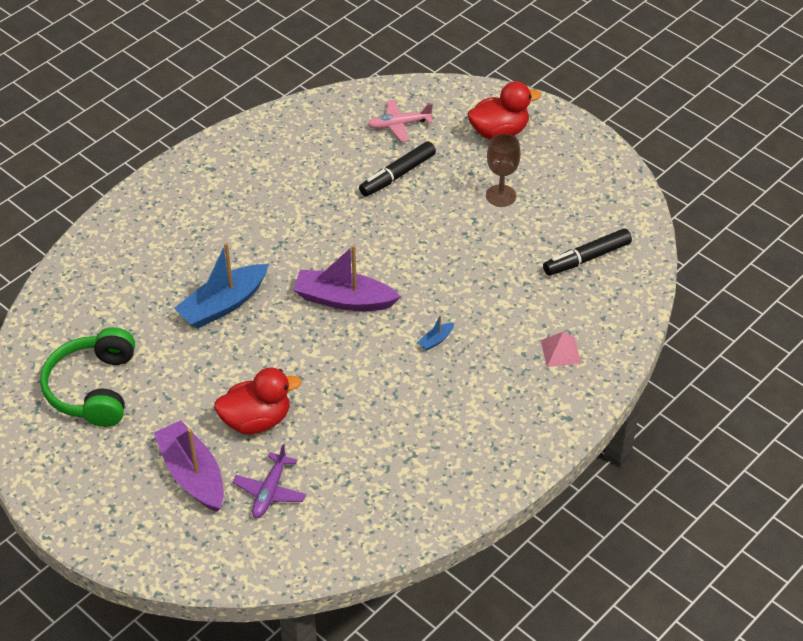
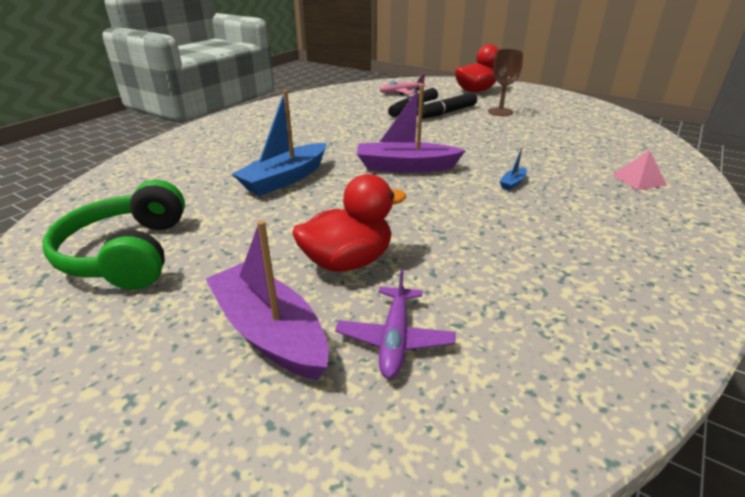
camera: 10 degrees left, 15 degrees down
(587, 258) = (598, 132): black marker -> black marker (447, 112)

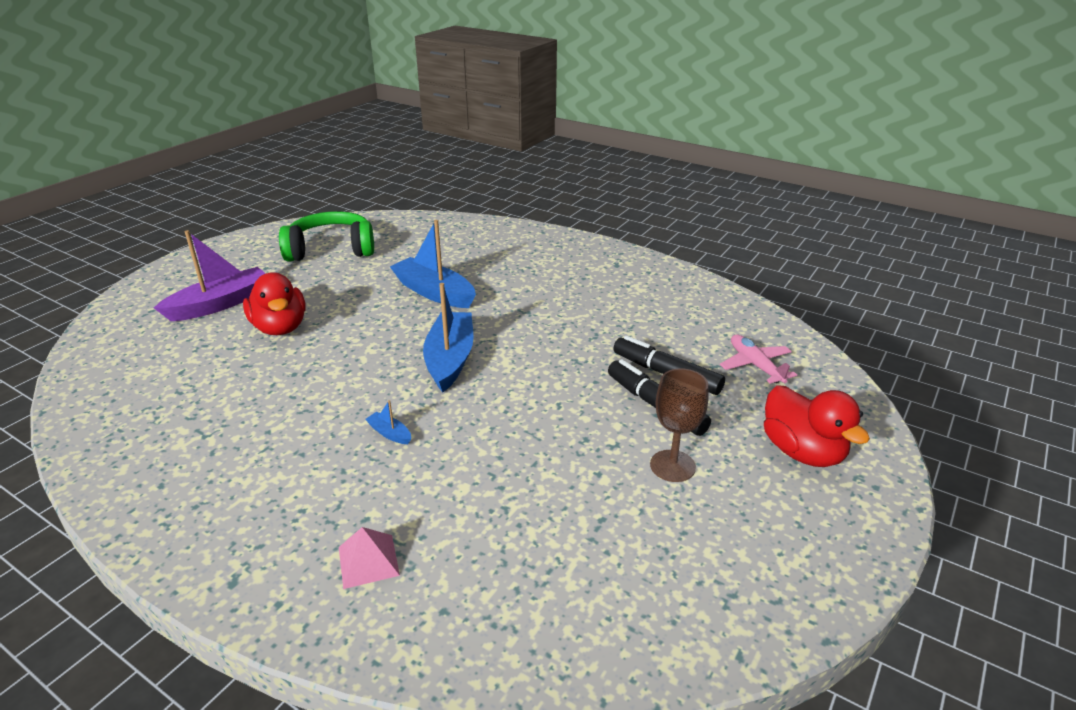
camera: 90 degrees right, 0 degrees up
(395, 339) = (184, 346): purple plane -> none
(405, 167) = (450, 359): purple boat -> blue boat

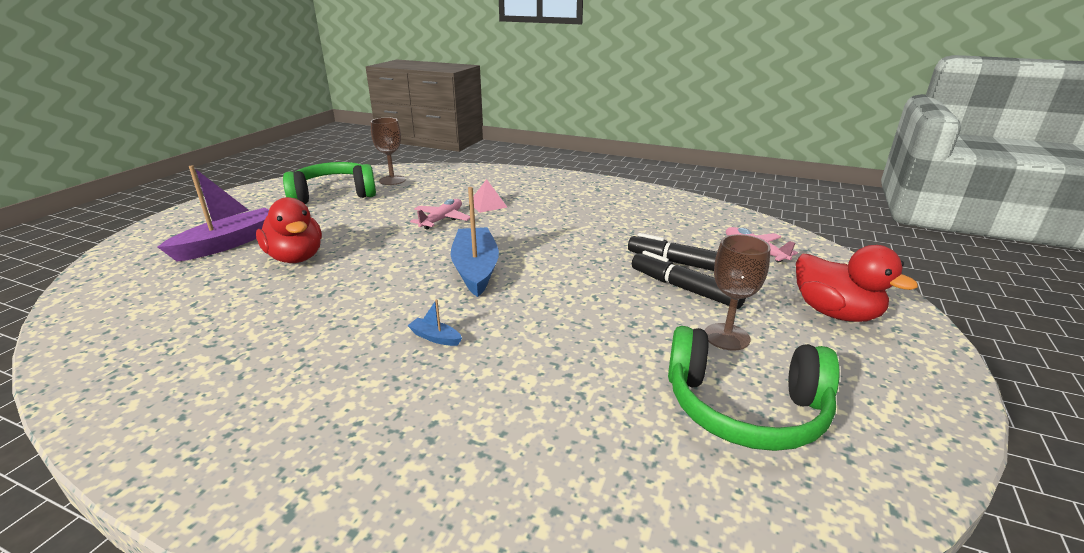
camera: 10 degrees left, 5 degrees down
(368, 561) = (450, 467): pink pyramid -> pink pyramid (488, 204)
(396, 234) = (392, 180): none -> brown goblet
(434, 292) = (442, 219): blue boat -> pink plane
(652, 542) = (744, 407): none -> green headphones

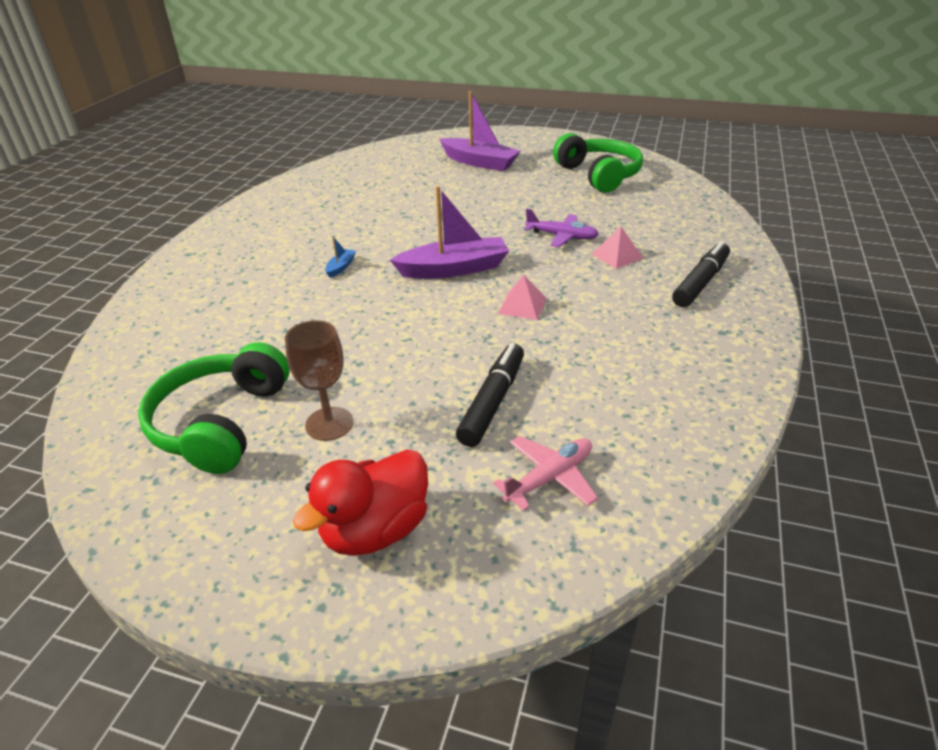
camera: 85 degrees right, 10 degrees up
(296, 258) = (460, 191): red duck -> none
(392, 180) = (657, 193): brown goblet -> none
(442, 219) = (562, 236): pink plane -> purple plane
(475, 269) = (454, 269): blue boat -> purple boat
(551, 244) = (522, 305): none -> pink pyramid
(684, 289) = (428, 400): black marker -> black marker (700, 282)

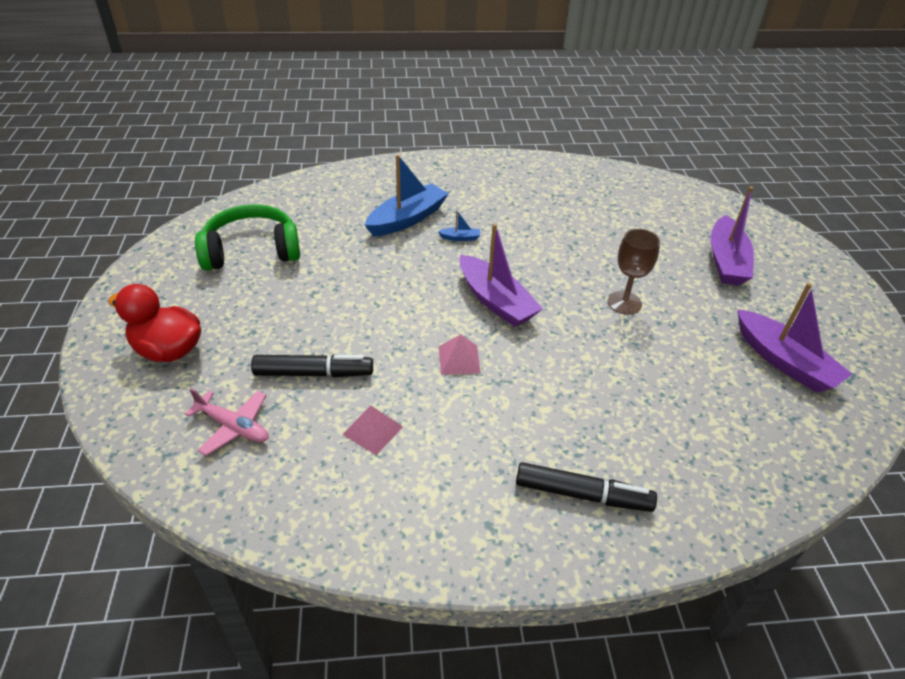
camera: 65 degrees right, 5 degrees up
(275, 292) = (407, 219): none -> blue boat
(329, 424) = (263, 297): brown goblet -> brown goblet (624, 303)
(562, 236) = (607, 360): purple plane -> none
(598, 175) = (784, 361): green headphones -> purple boat
(617, 256) = (595, 411): pink pyramid -> pink pyramid (372, 430)

